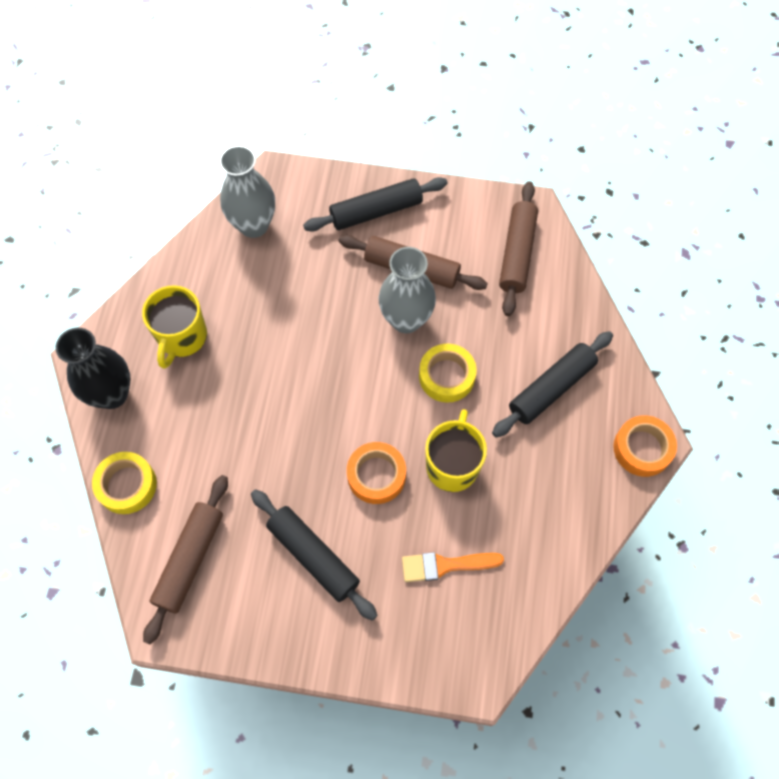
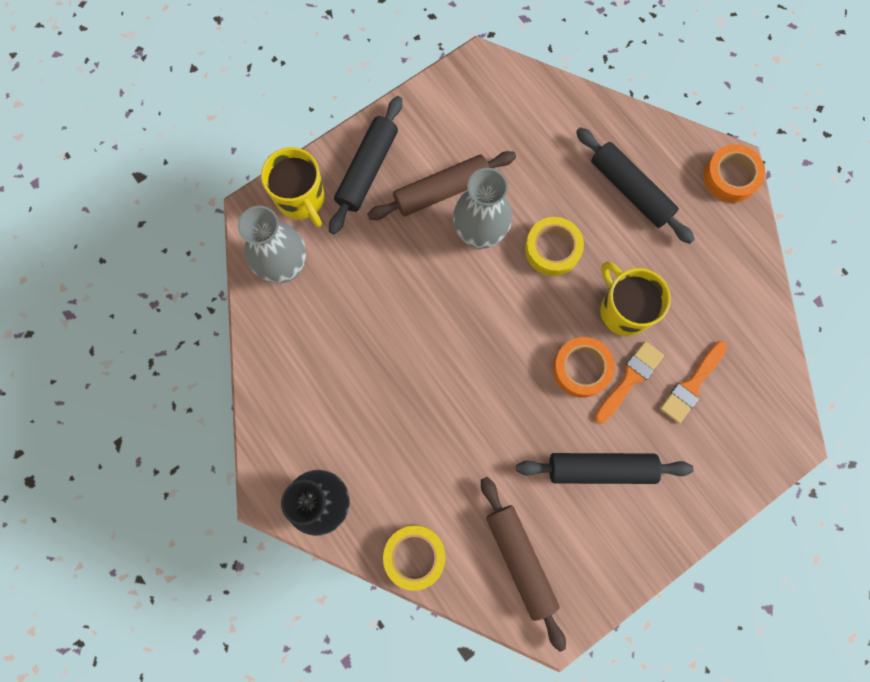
camera: 45 degrees left, 10 degrees up
(182, 337) = (329, 407): yellow mug -> yellow mug (301, 199)
(403, 516) = (629, 379): none -> orange brush
(517, 253) = (504, 110): brown rolling pin -> none
(551, 388) = (630, 190): black rolling pin -> black rolling pin turned 45 degrees counterclockwise

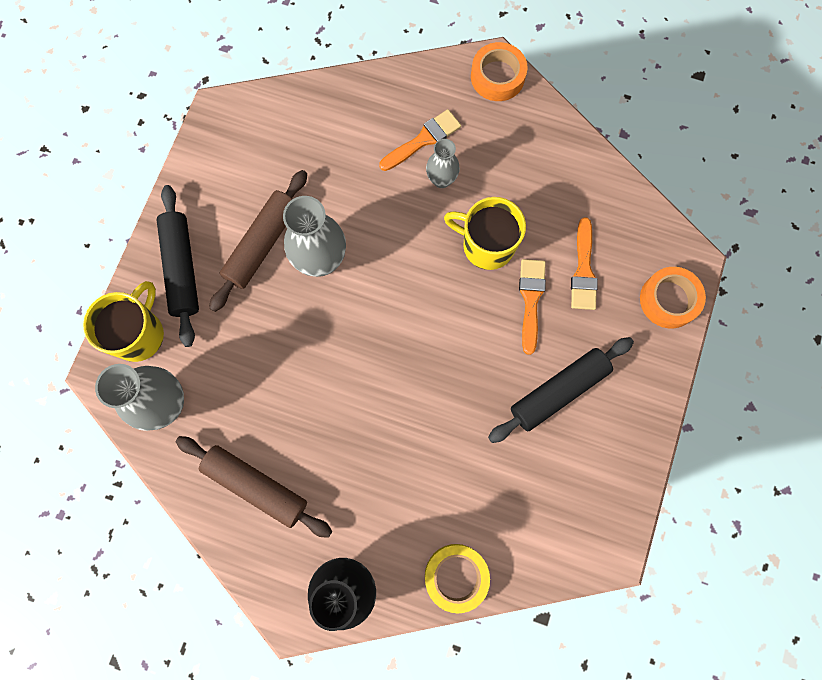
camera: 35 degrees left, 0 degrees up
(301, 199) = (139, 334): yellow mug -> yellow mug turned 90 degrees counterclockwise
(520, 560) = (546, 515): brown rolling pin -> brown rolling pin (256, 486)
(552, 249) = (392, 233): yellow tape -> none
(581, 369) = (485, 318): orange tape -> orange tape (669, 300)
(623, 232) = (441, 180): none -> grey vase
(630, 190) = (423, 140): black rolling pin -> orange brush

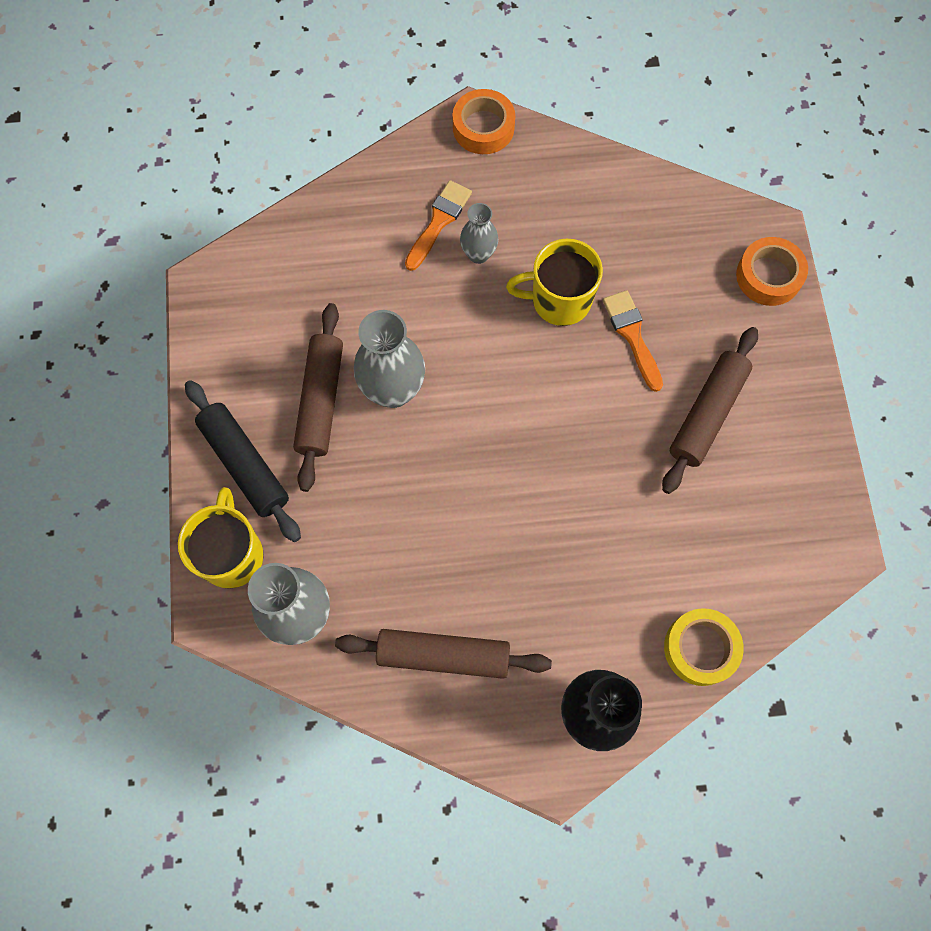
camera: 25 degrees left, 5 degrees down
(558, 391) = (707, 414): black rolling pin -> brown rolling pin
(583, 270) = (670, 283): orange brush -> none

